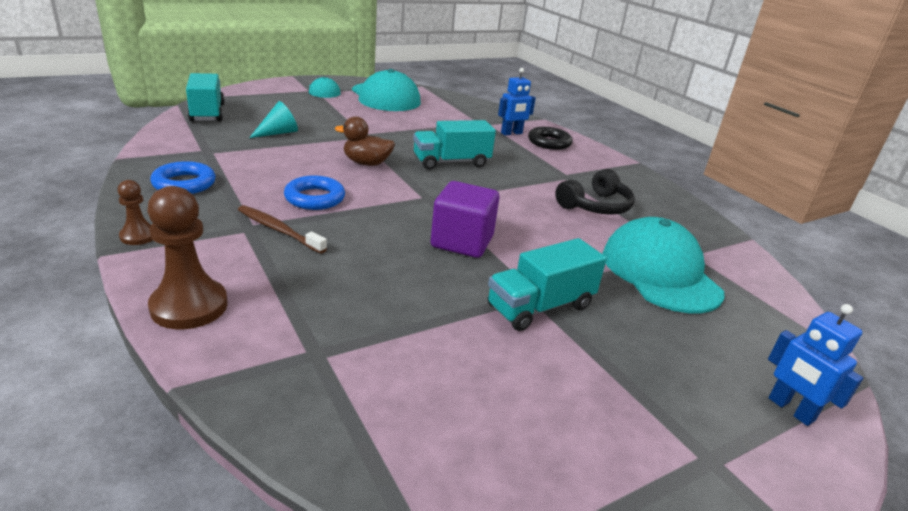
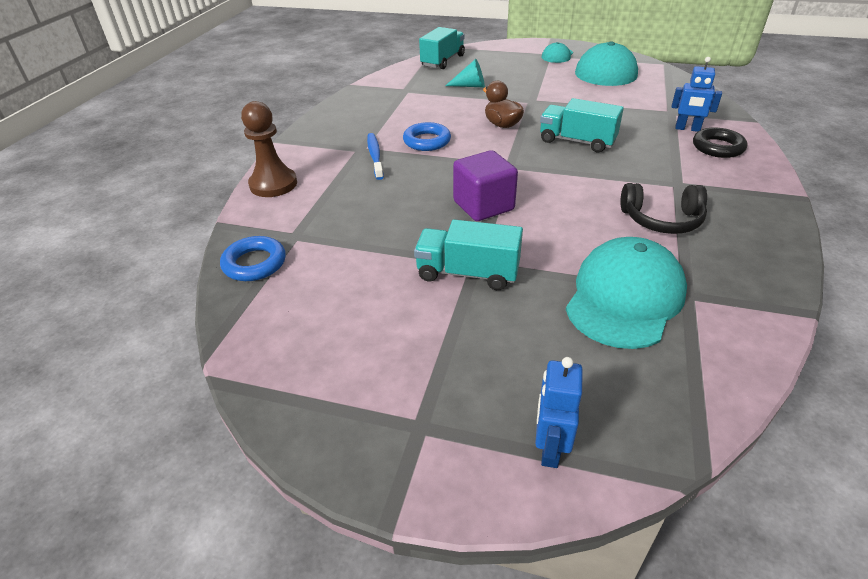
camera: 50 degrees right, 10 degrees up
(138, 236) = (301, 136): brown pawn -> none
(184, 184) = (363, 110): blue ring -> blue ring (254, 263)
(278, 230) = (375, 156): brown toothbrush -> blue toothbrush

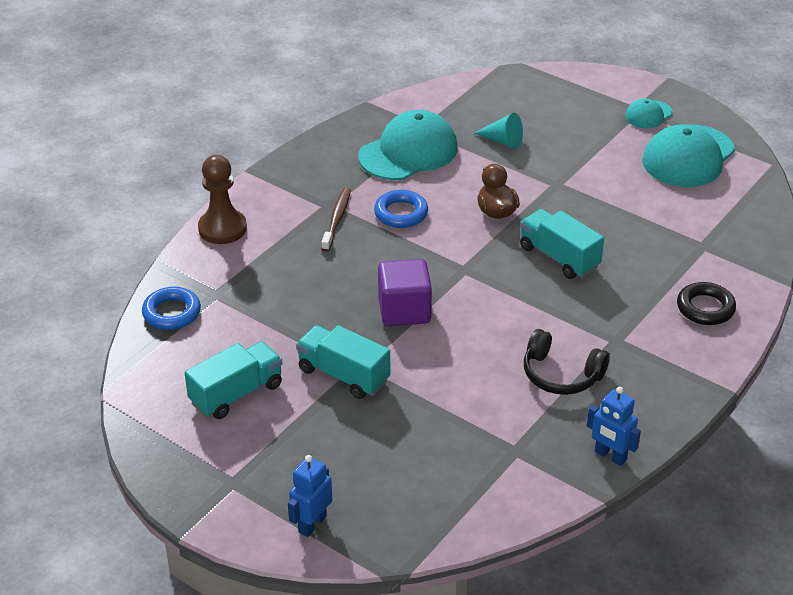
camera: 20 degrees right, 0 degrees up
(375, 156) = (337, 219): blue toothbrush -> brown toothbrush
(443, 61) = (499, 88): turquoise truck -> turquoise truck (236, 394)
(624, 297) = (459, 436): turquoise cap -> turquoise cap (408, 152)
(687, 129) = (697, 274): blue robot -> blue robot (610, 456)

